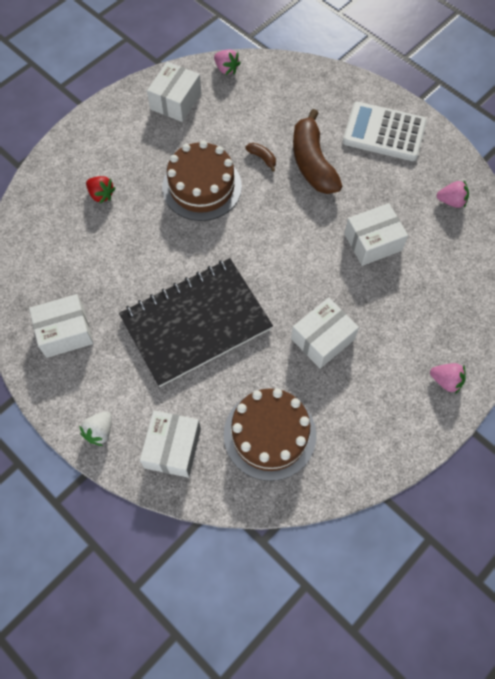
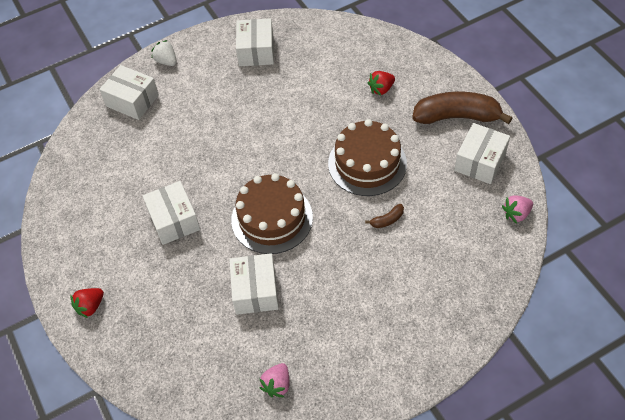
camera: 110 degrees right, 10 degrees down
(176, 101) = (480, 161): white box -> white box turned 75 degrees clockwise
(196, 323) = (229, 133): black notebook -> none
(269, 434) = (111, 162): brown cake -> brown cake (272, 218)
(312, 163) = (368, 263): brown banana -> brown banana (457, 117)
(384, 132) = (390, 346): white calculator -> none
(446, 381) = (90, 306): pink strawberry -> red strawberry

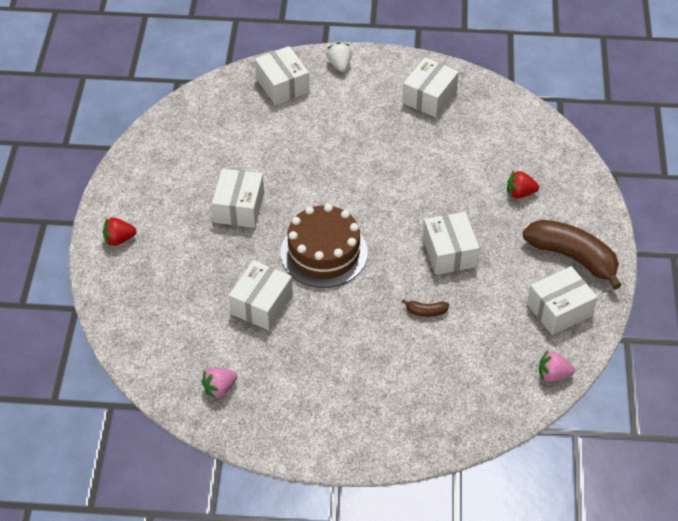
camera: 30 degrees right, 5 degrees down
(367, 163) = (449, 252): brown cake -> white box

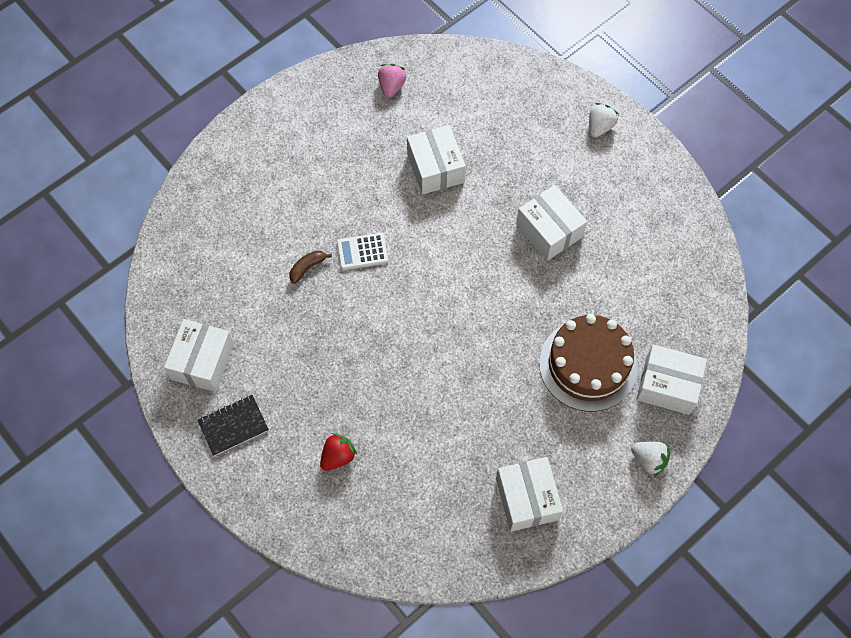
camera: 135 degrees right, 15 degrees up
(119, 239) = (600, 127): red strawberry -> white strawberry
(324, 252) = (439, 249): brown cake -> brown cake (588, 365)
(377, 292) = (362, 252): none -> white calculator
(449, 252) = (341, 338): white box -> none
(553, 375) = (160, 298): pink strawberry -> none
(573, 257) = (233, 426): brown banana -> black notebook

